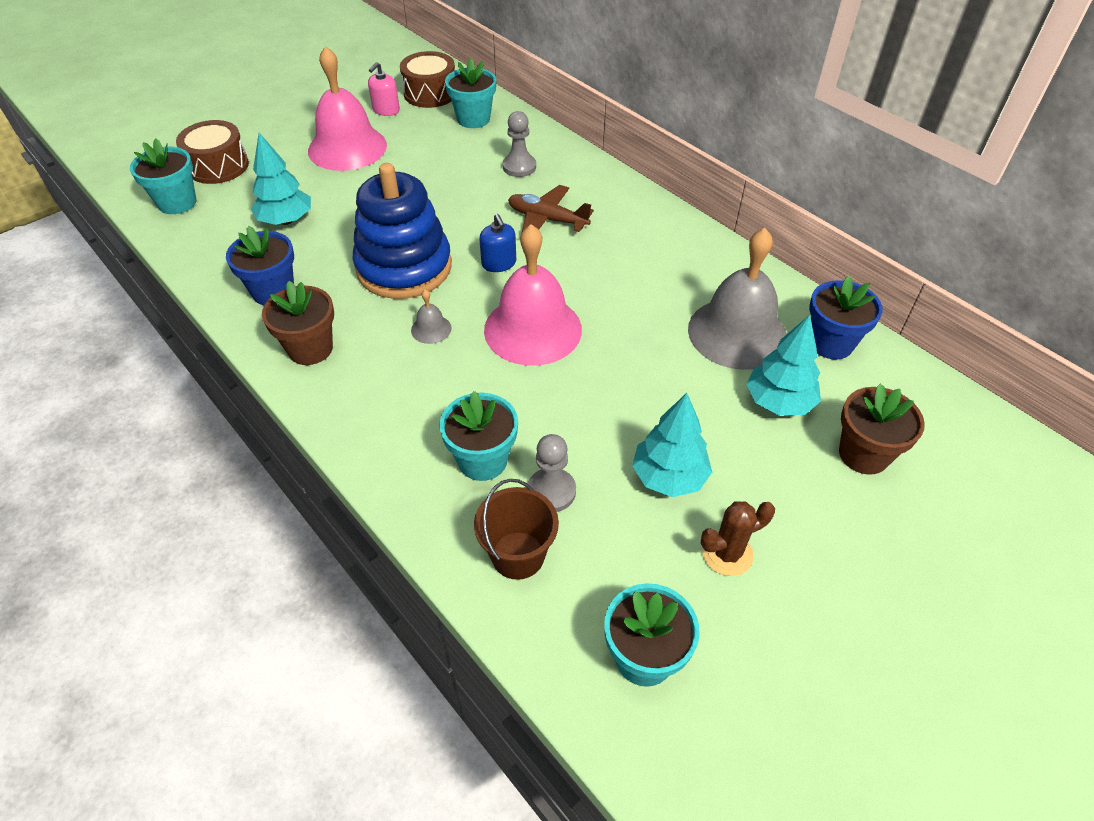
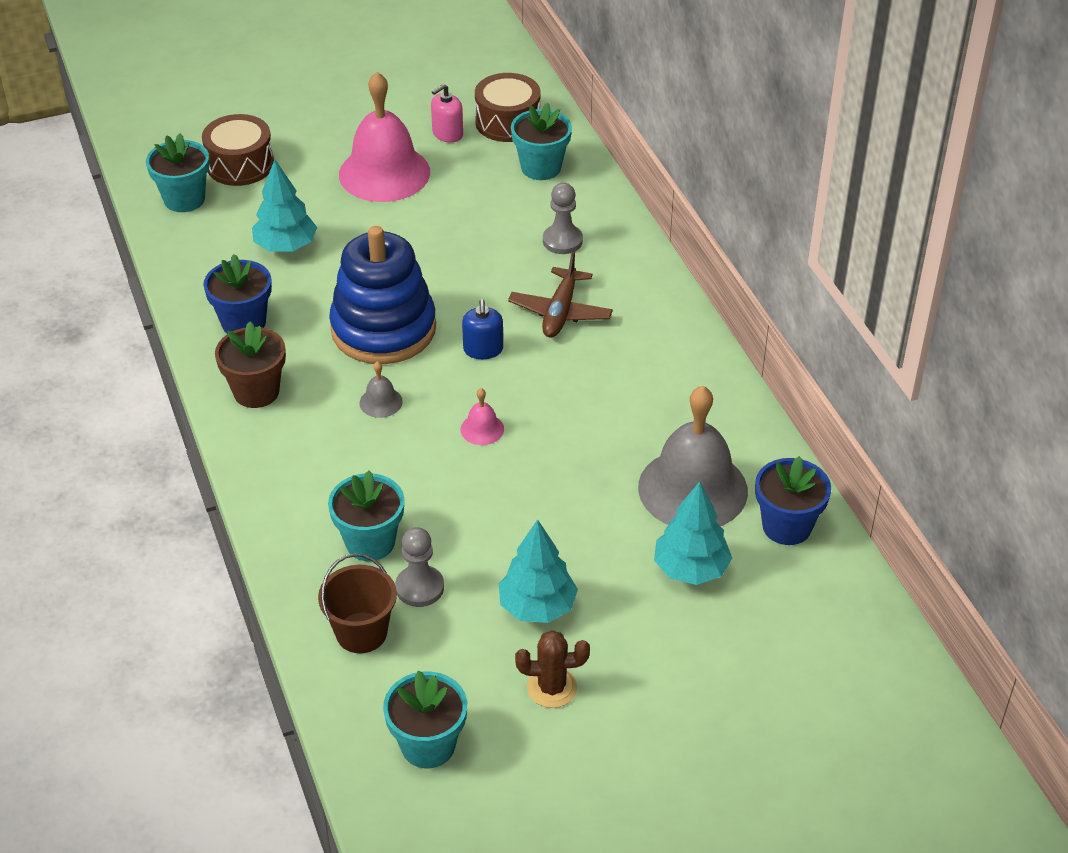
camera: 20 degrees right, 5 degrees down
(533, 329) = (482, 429): pink bell -> pink bell, size x0.41
(547, 219) = (560, 312): brown plane -> brown plane turned 120 degrees counterclockwise
(863, 454) = (744, 641): brown flower pot -> none

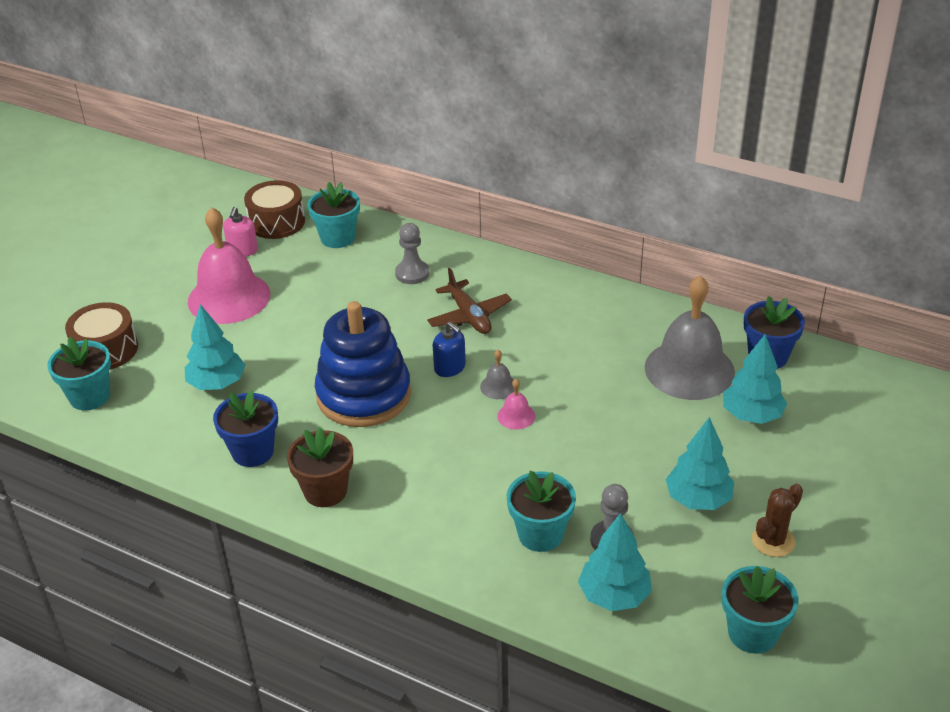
camera: 40 degrees left, 5 degrees down
(361, 632) = (614, 595): brown bucket -> turquoise tree
(381, 402) = (425, 442): grey bell -> grey bell (498, 386)

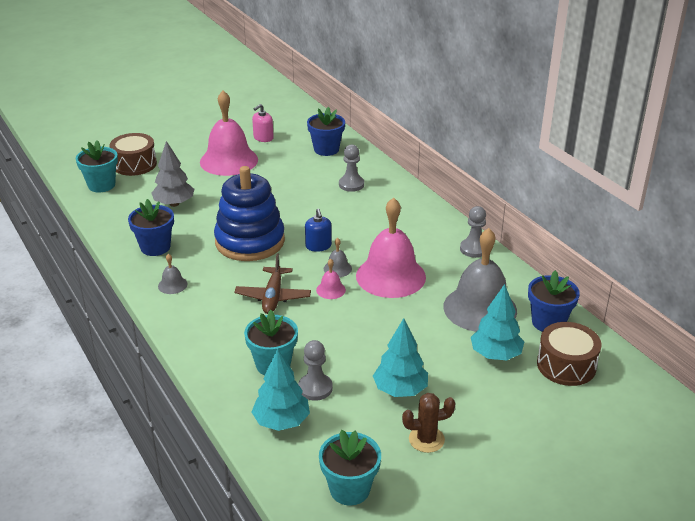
camera: 30 degrees right, 5 degrees down
(217, 383) = (174, 204): turquoise tree -> grey tree
(276, 222) = (299, 129): brown drum -> brown drum (566, 365)
(325, 491) = (172, 285): brown flower pot -> grey bell
(337, 238) = (326, 149): turquoise flower pot -> blue flower pot
(469, 316) = (362, 221): brown plane -> brown plane (273, 297)
(564, 371) = (390, 276): none -> pink bell
(620, 302) = (474, 249): none -> grey pawn

